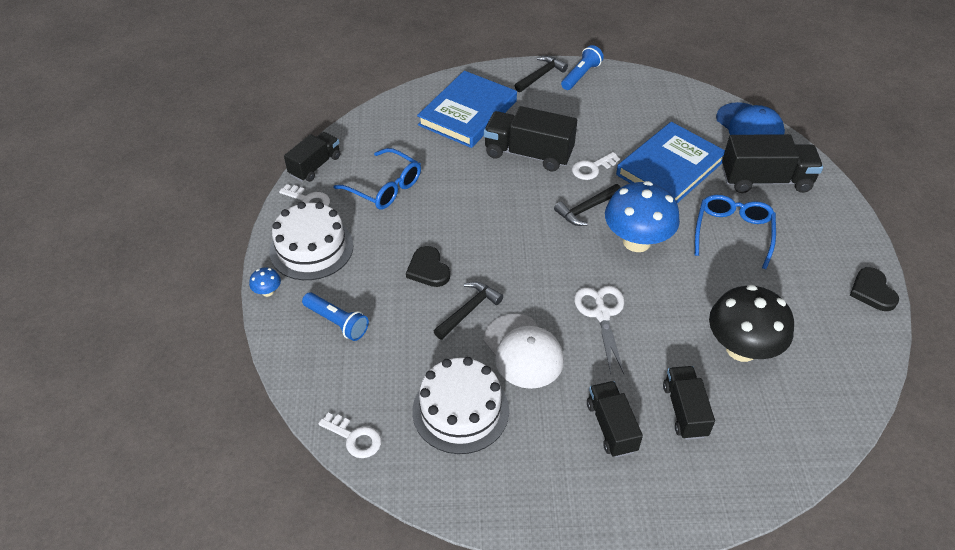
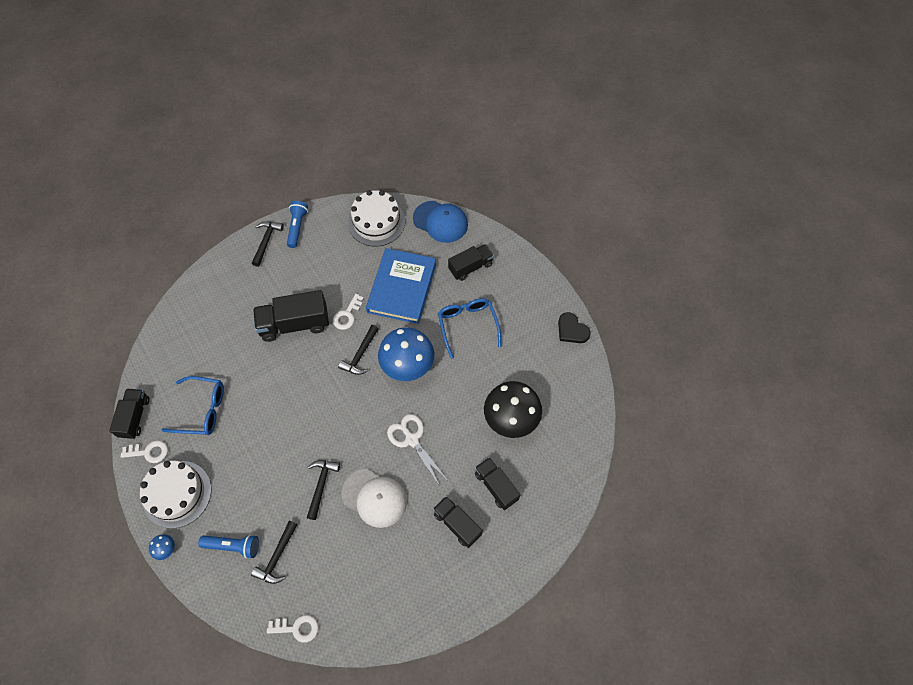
camera: 30 degrees left, 15 degrees up
(377, 355) = (277, 557): none -> black hammer
(428, 269) = (274, 466): black heart -> none
(460, 410) = (356, 567): white cake -> white cake (376, 222)
(468, 113) = (228, 306): blue book -> none
(765, 180) = (470, 267): black truck -> black truck, size x0.65

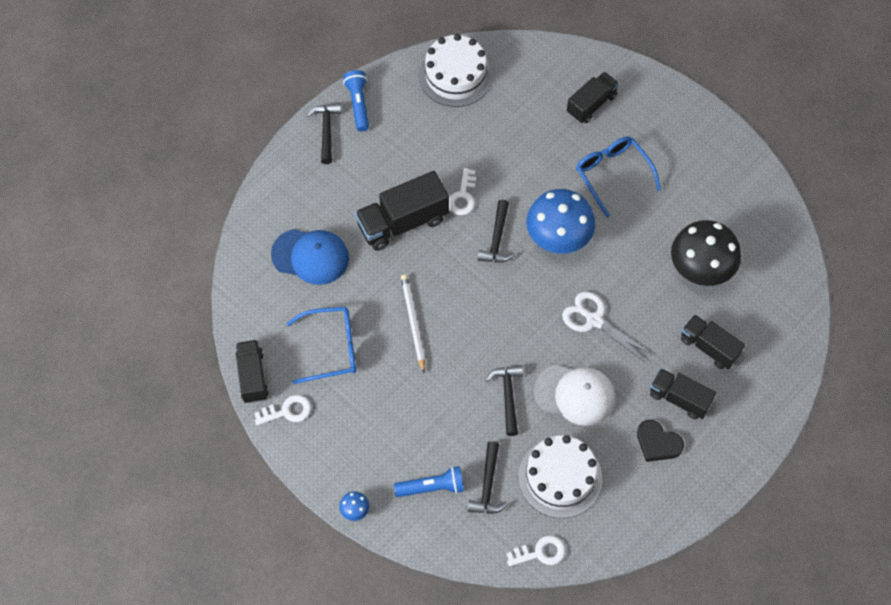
camera: 15 degrees left, 0 degrees up
(177, 494) = (342, 448): white cake -> white cake (560, 477)
(271, 405) = (413, 322): none -> white pencil
(401, 288) = (517, 148): blue book -> none
(440, 222) = (534, 57): blue cap -> blue cap (310, 256)
(572, 330) = (737, 151): black heart -> black heart (658, 443)

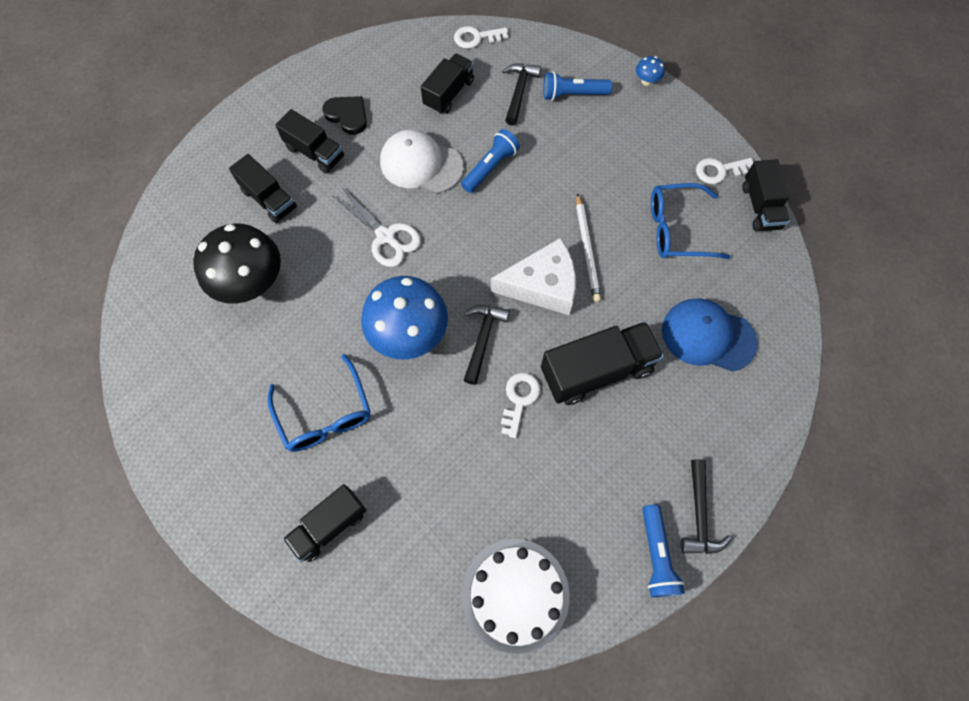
camera: 175 degrees left, 5 degrees up
(451, 287) = (542, 285): none -> white cheese
(508, 397) = (490, 167): black hammer -> blue flashlight
(560, 477) = (449, 93): white cake -> black truck

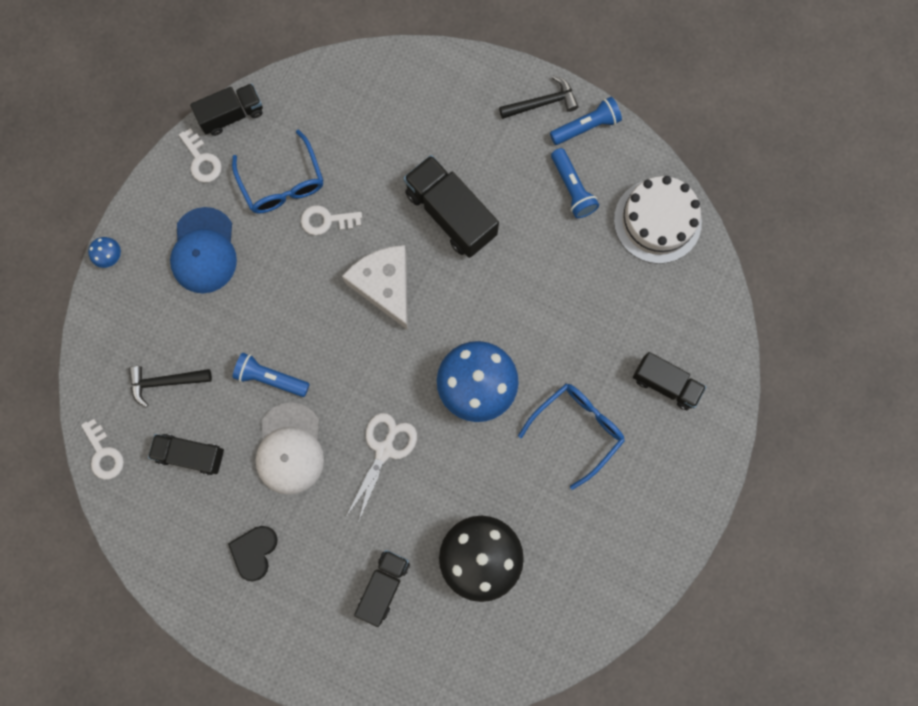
camera: 110 degrees left, 10 degrees up
(315, 152) = (312, 565): black truck -> none
(482, 339) = (457, 320): black hammer -> none
(519, 399) = (501, 270): white key -> white key (326, 220)
(572, 94) = (151, 326): blue flashlight -> blue flashlight (572, 188)
(587, 250) = (333, 257): white pencil -> none
(708, 336) = (383, 131): blue cap -> blue cap (204, 251)

